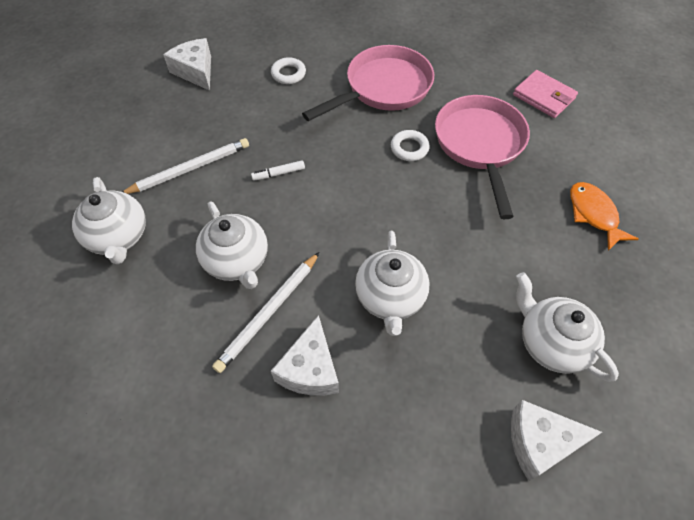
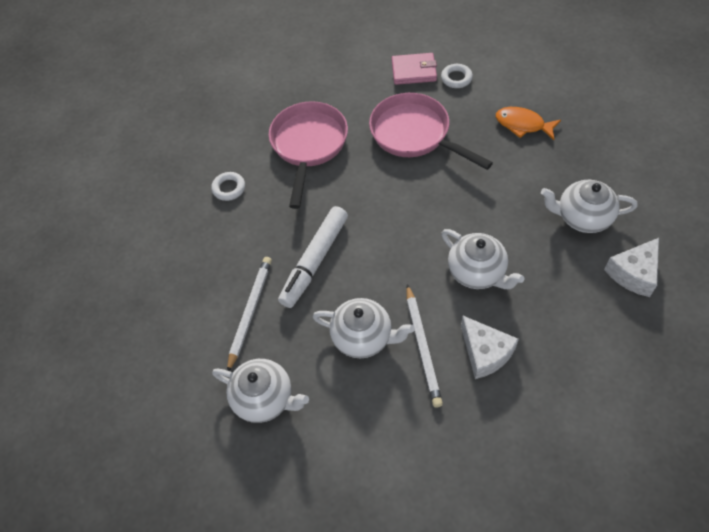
camera: 40 degrees left, 0 degrees up
(195, 71) = (155, 243): white cheese -> none
(279, 173) = (315, 260): white marker -> white marker, size x2.39
(409, 148) = (375, 172): white ring -> white ring (456, 78)

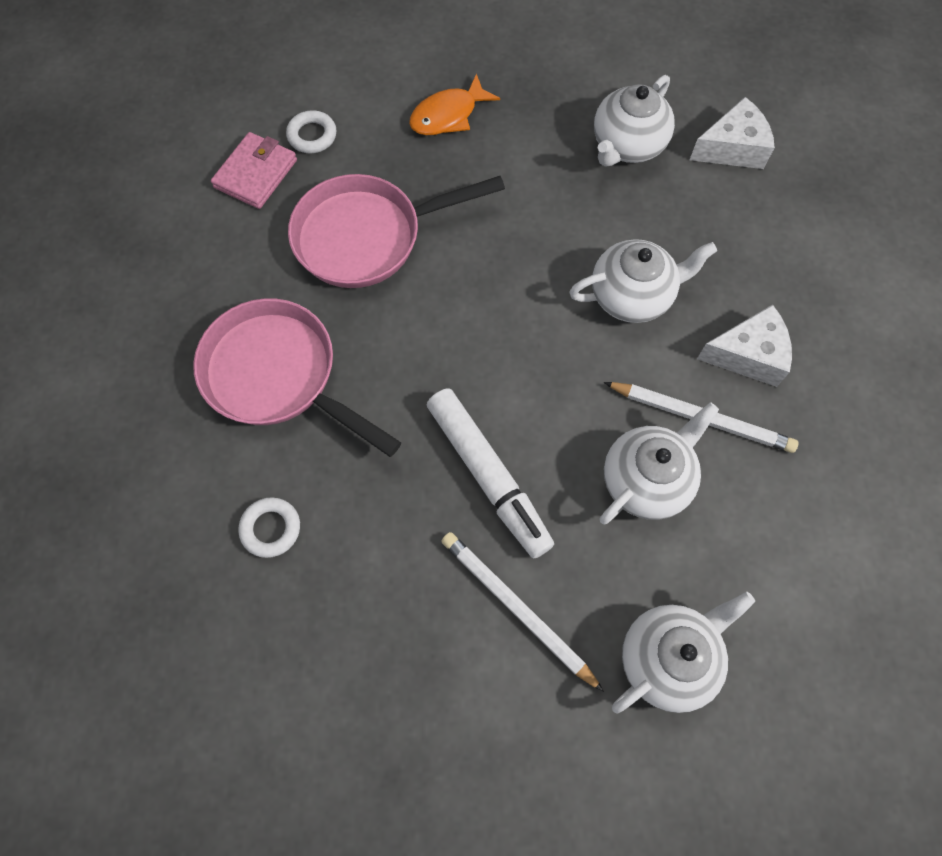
camera: 65 degrees left, 10 degrees up
(634, 273) = (732, 148): white cheese -> white cheese turned 90 degrees counterclockwise

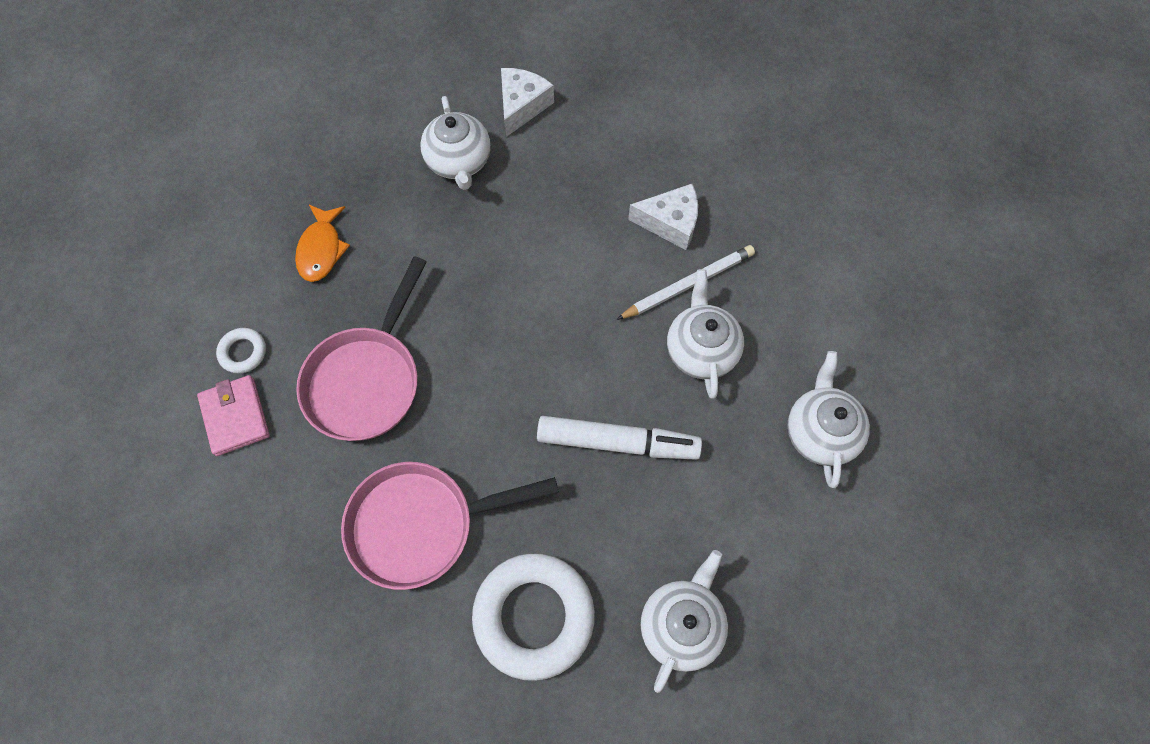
camera: 50 degrees left, 0 degrees up
(271, 528) = (534, 616): white ring -> white ring, size x2.22
(517, 609) = (720, 496): white pencil -> none
(632, 295) = (570, 252): white teapot -> white teapot (681, 624)
(748, 355) = (670, 222): white cheese -> white cheese turned 60 degrees clockwise

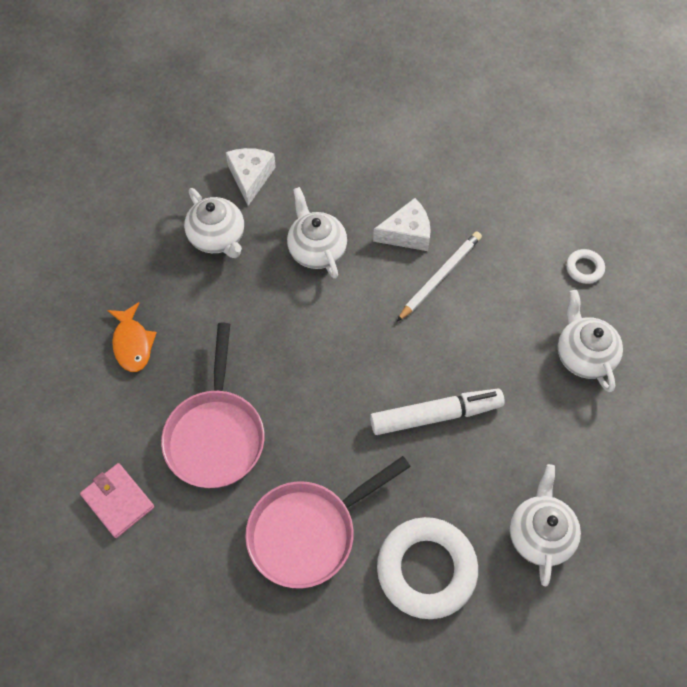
camera: 20 degrees left, 5 degrees down
(243, 352) = (102, 448): white ring -> white ring (584, 268)
(701, 349) = (470, 323): white teapot -> white teapot (316, 249)

